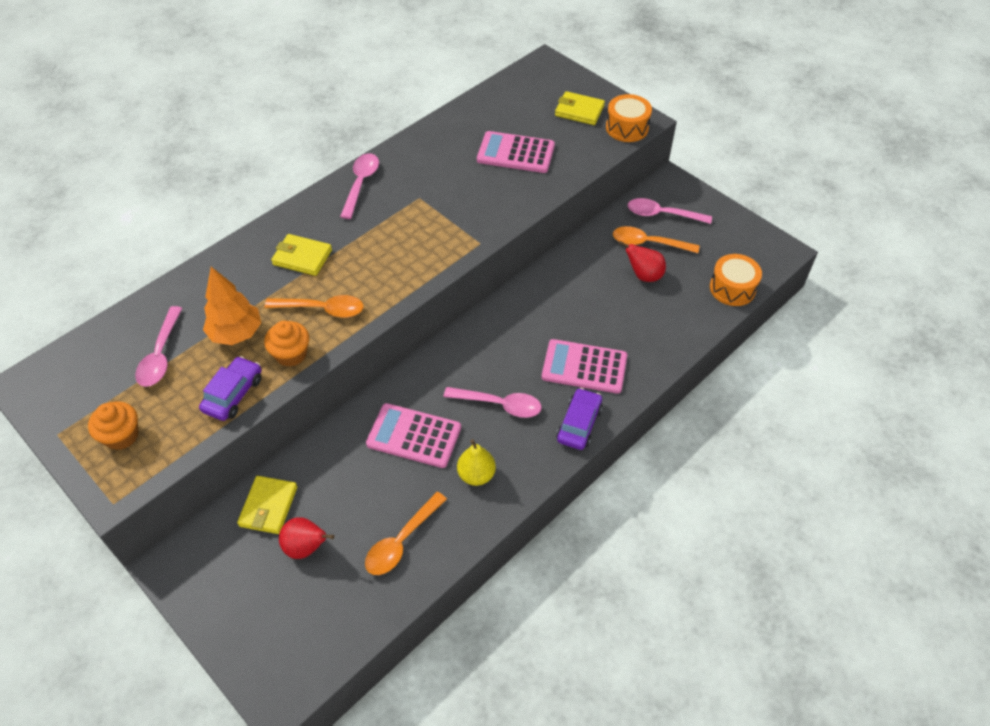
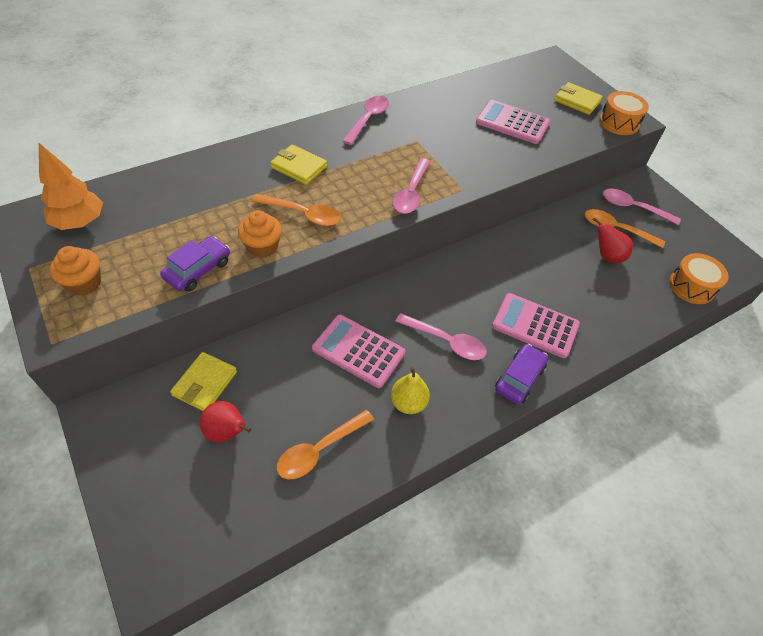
camera: 10 degrees right, 0 degrees up
(161, 355) = (146, 221): pink spoon -> pink spoon (411, 193)
(236, 333) = (219, 217): orange tree -> orange tree (80, 222)

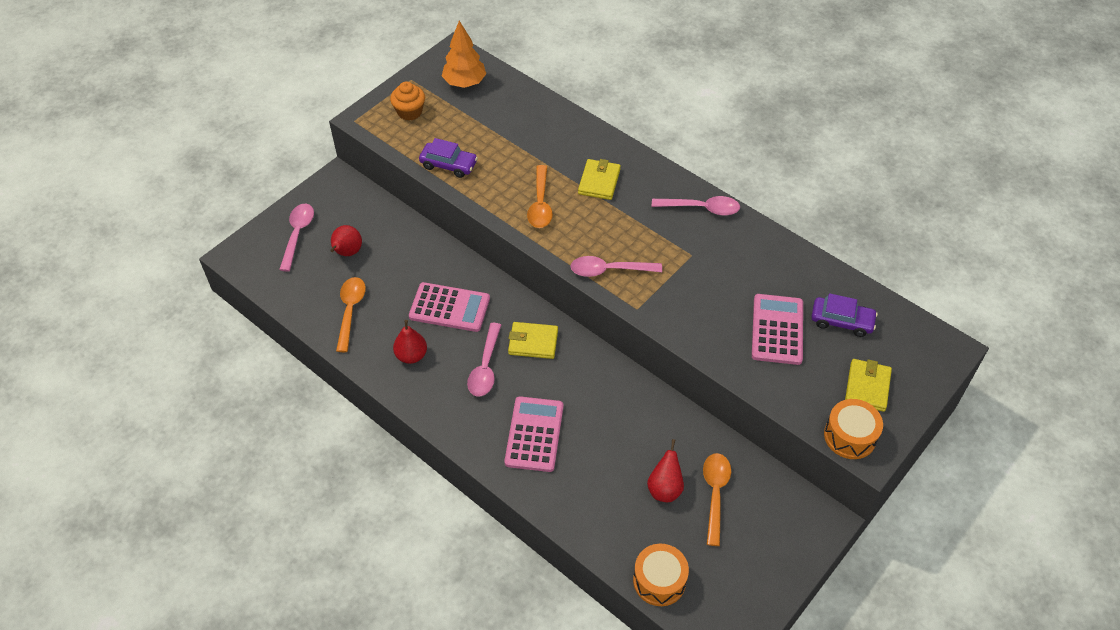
camera: 75 degrees right, 0 degrees up
(205, 383) = (382, 224): yellow wallet -> yellow wallet (533, 342)
(262, 246) = (490, 192): orange cupcake -> none
(319, 450) = (350, 311): orange spoon -> orange spoon turned 60 degrees clockwise
(358, 351) = (449, 308): pink calculator -> pink calculator turned 90 degrees clockwise
(408, 403) = (411, 355): yellow pear -> red pear
(519, 378) = (467, 431): purple car -> purple car (841, 321)
(633, 208) = (765, 509): pink spoon -> pink spoon (297, 234)

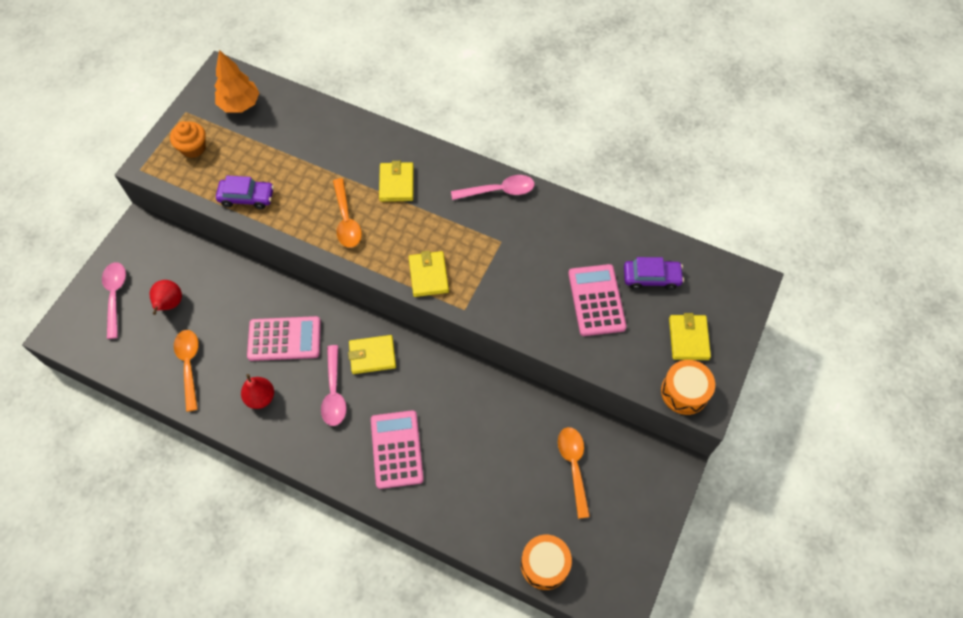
camera: 15 degrees left, 10 degrees up
(609, 270) = (428, 275): pink spoon -> yellow wallet
(665, 488) = (528, 473): red pear -> none

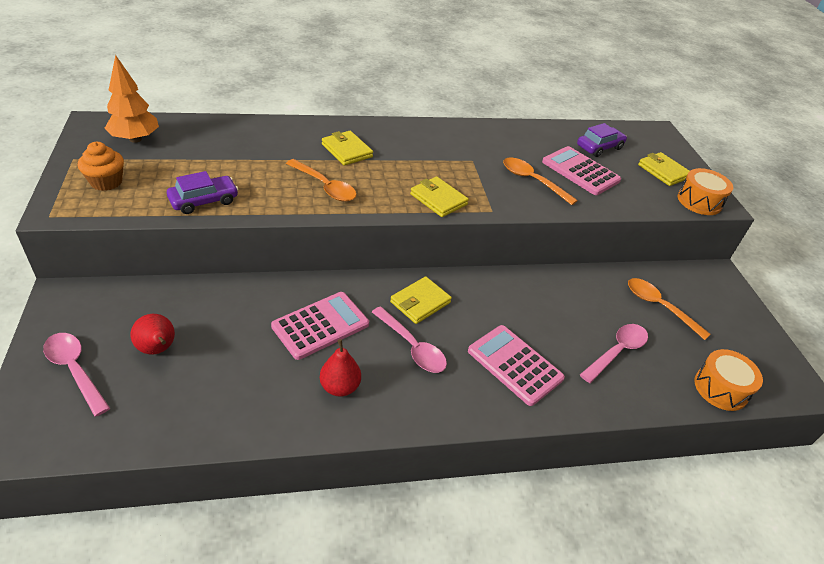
camera: 40 degrees left, 20 degrees down
(189, 365) = (229, 395): orange spoon -> orange spoon (532, 181)
(499, 191) = (436, 132): pink spoon -> pink spoon (617, 351)

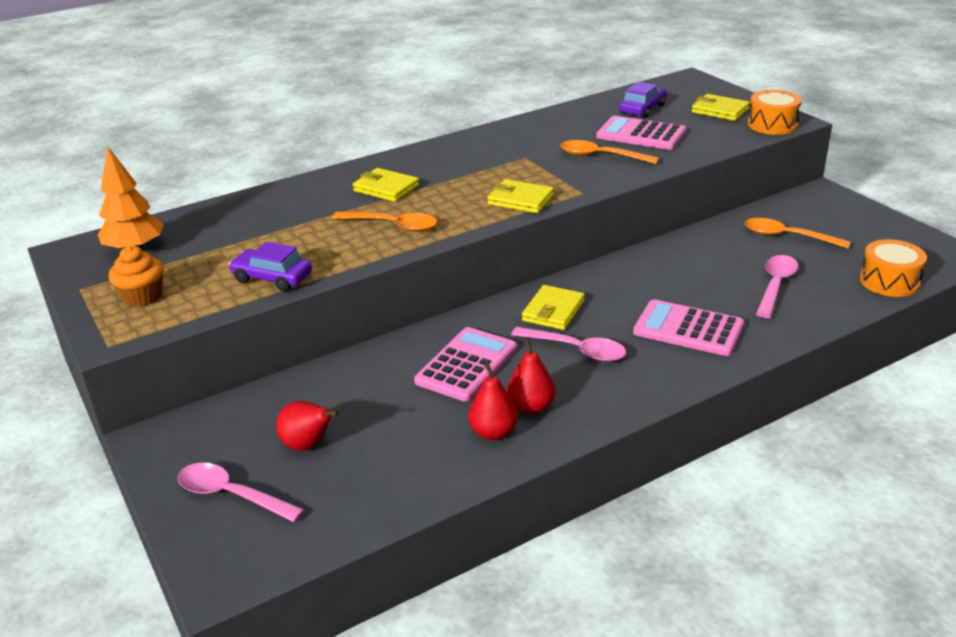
camera: 15 degrees left, 10 degrees down
(204, 201) = (272, 278): purple car -> purple car turned 105 degrees counterclockwise
(295, 398) = (493, 432): none -> red pear

